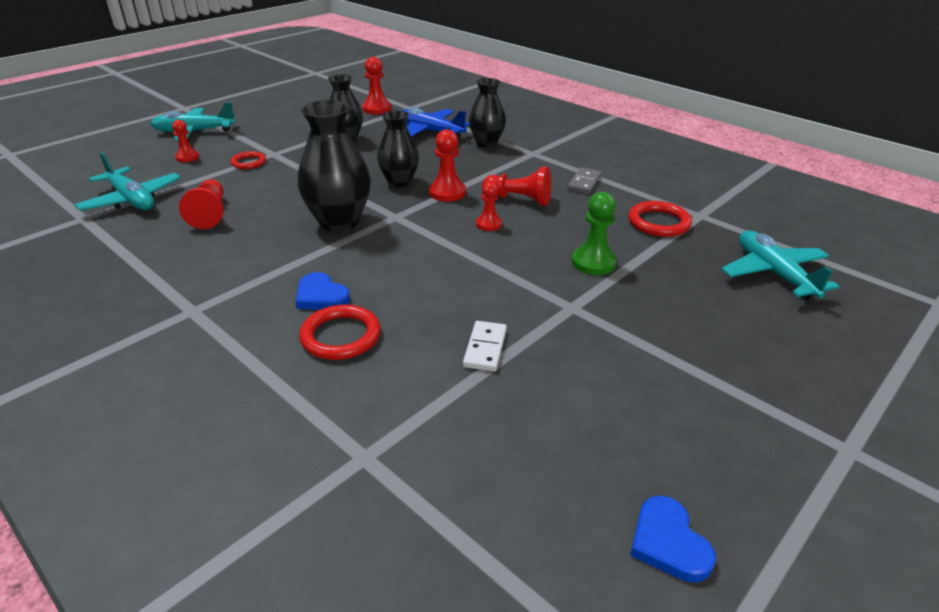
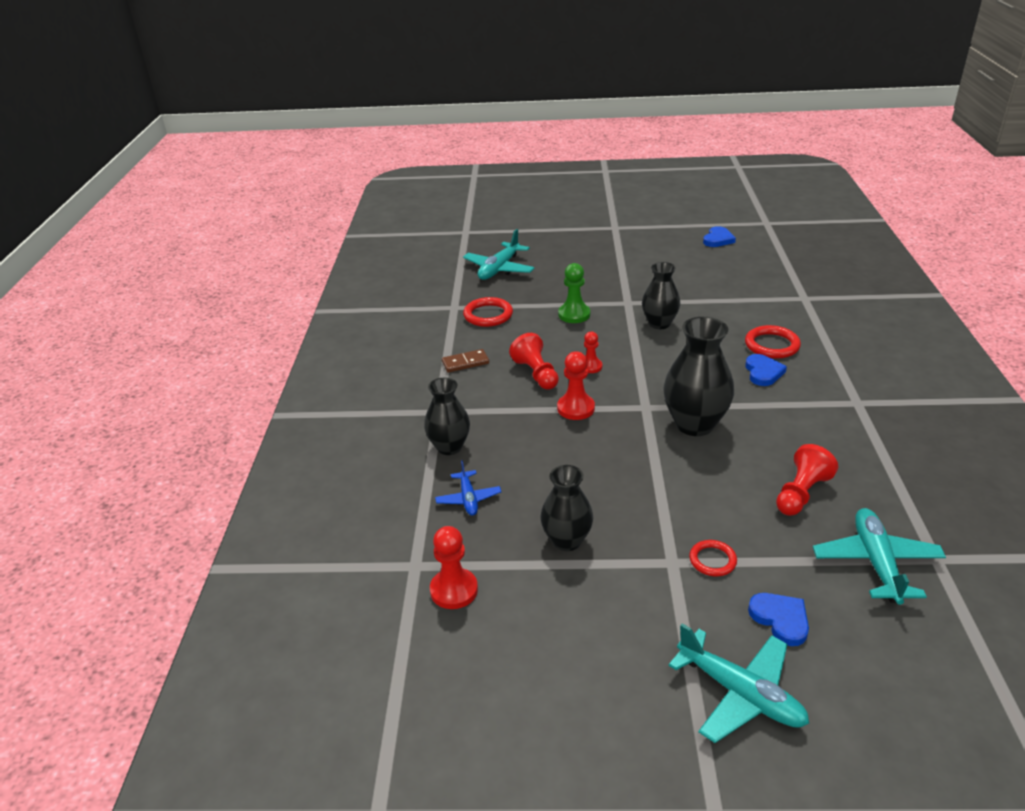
camera: 130 degrees left, 0 degrees up
(187, 157) = (780, 619): red pawn -> blue heart
(399, 181) = (596, 441): black vase -> black vase (659, 323)
(430, 131) = (468, 498): blue plane -> blue plane, size x0.59
(485, 348) = (700, 307): white domino -> none
(584, 183) = (465, 363): grey domino -> brown domino

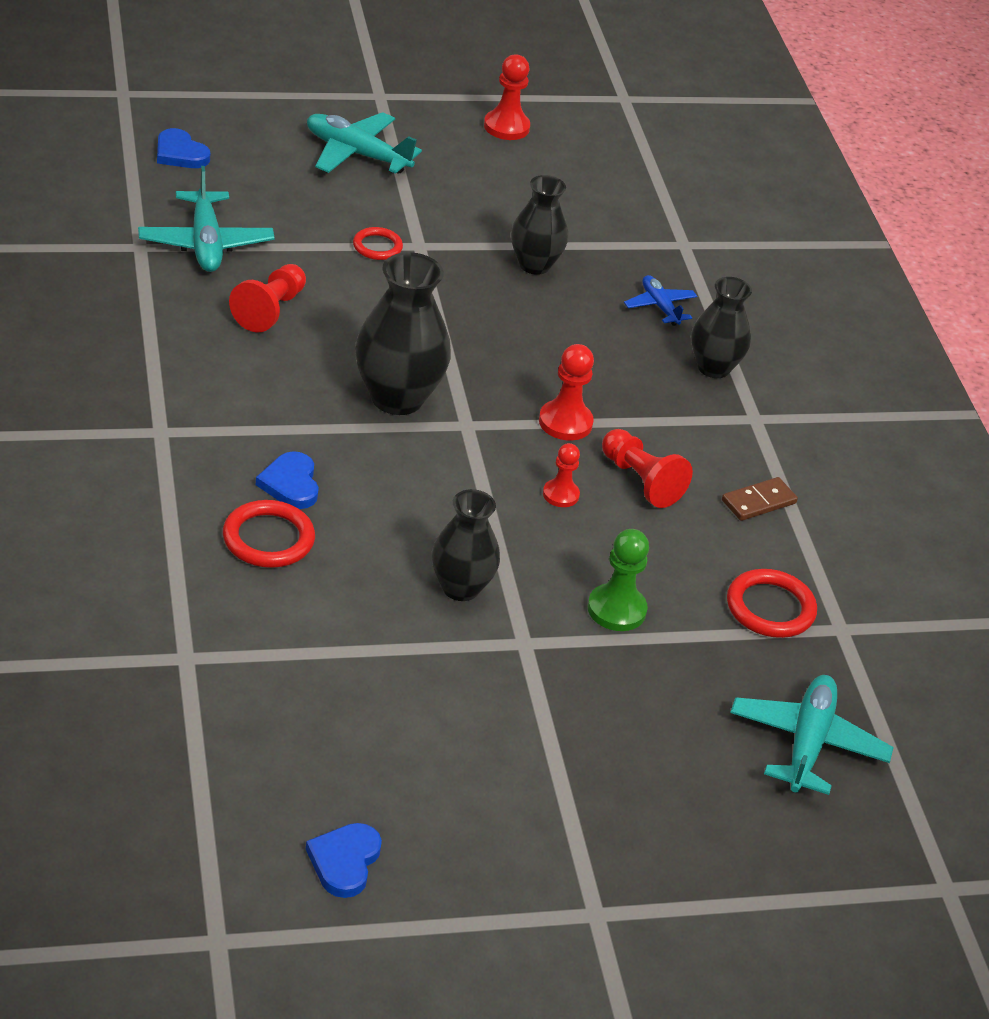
camera: 160 degrees right, 5 degrees up
(454, 590) = (634, 224): red pawn -> red pawn (506, 127)
(780, 619) = (314, 200): blue heart -> blue heart (180, 153)

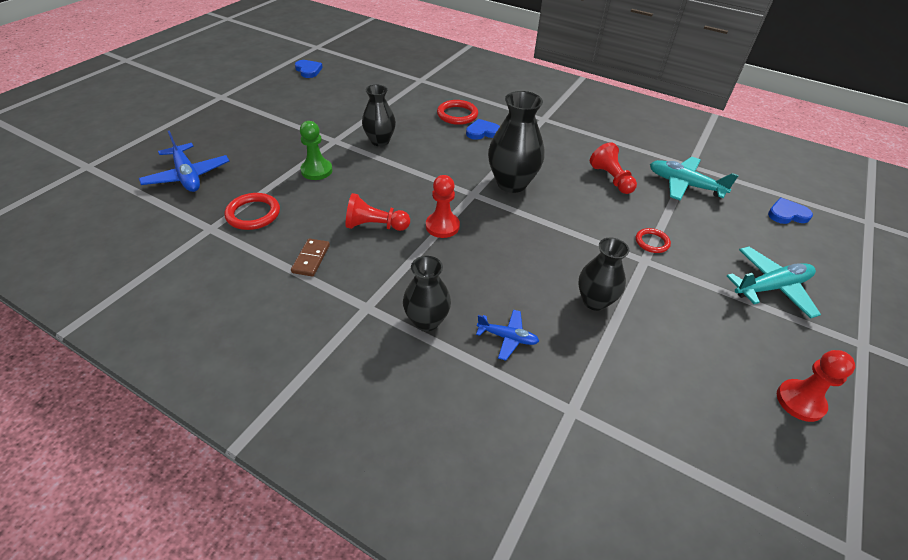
camera: 135 degrees right, 5 degrees up
(290, 484) = (482, 132): blue heart -> blue heart turned 45 degrees counterclockwise
(560, 495) = (397, 195): red pawn -> none
(807, 744) = (187, 176): turquoise plane -> blue plane

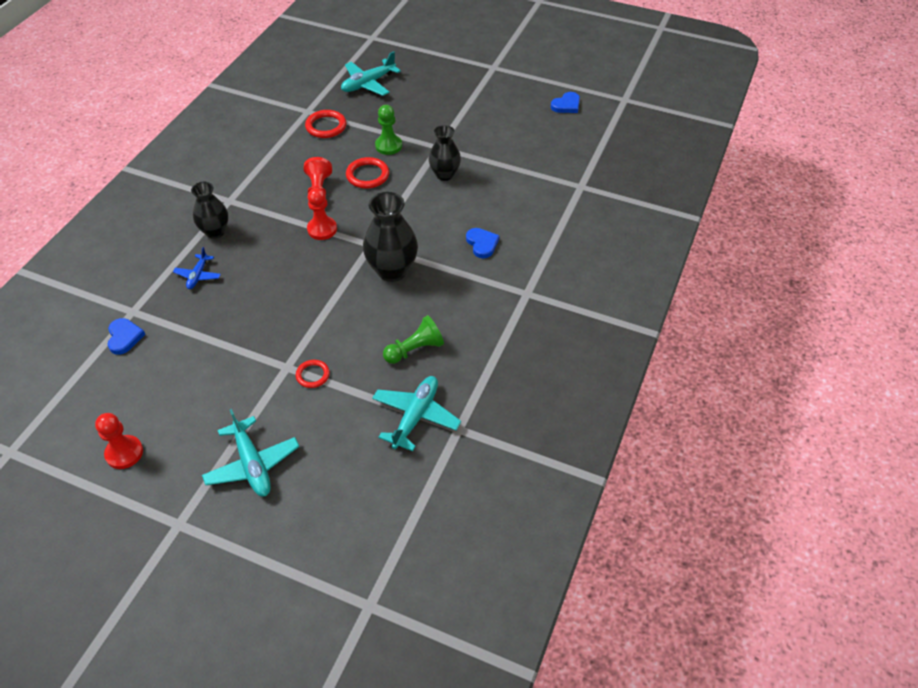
camera: 85 degrees right, 5 degrees up
(187, 176) = (368, 84): blue plane -> turquoise plane
(311, 259) = (277, 165): brown domino -> none
(457, 115) = (511, 222): red ring -> red ring (367, 175)
(595, 301) = (234, 328): black vase -> none
(611, 179) = (415, 350): red pawn -> green pawn
(787, 214) = (373, 512): blue heart -> blue heart (124, 337)

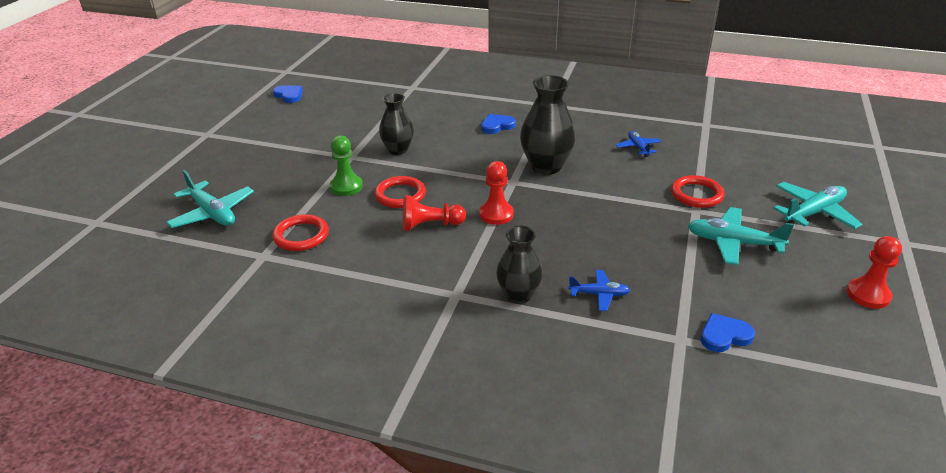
camera: 95 degrees left, 15 degrees down
(313, 375) = (696, 194): red ring -> red ring, size x1.56
(415, 350) = (638, 148): green pawn -> blue plane
(415, 416) = (707, 142): turquoise plane -> turquoise plane (733, 243)

